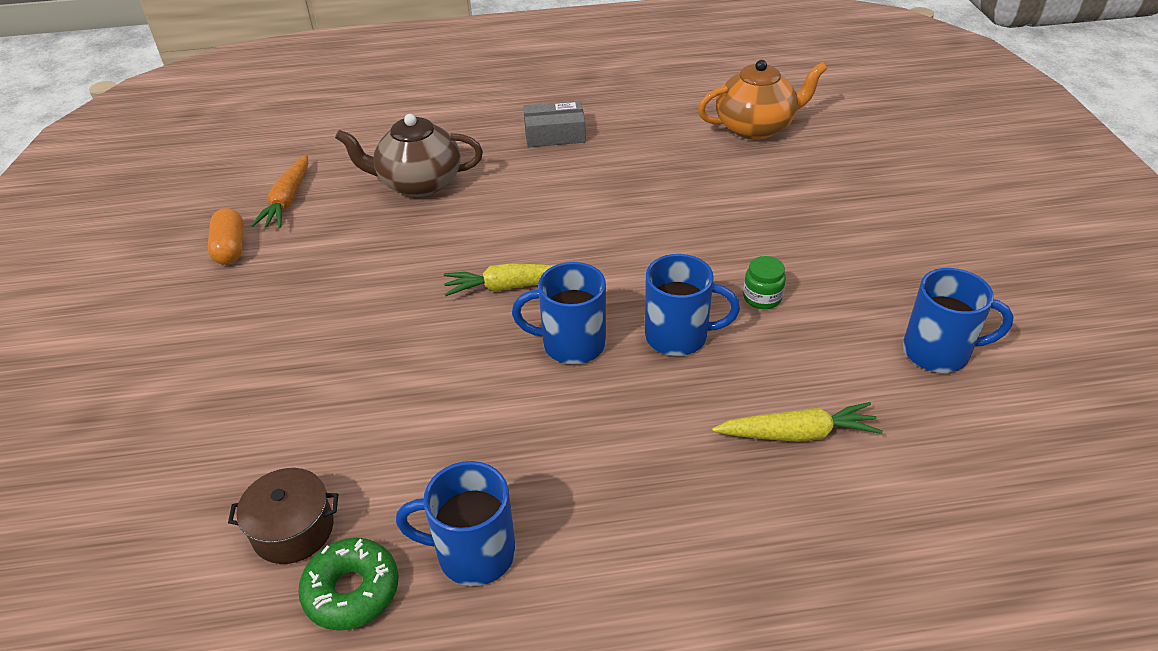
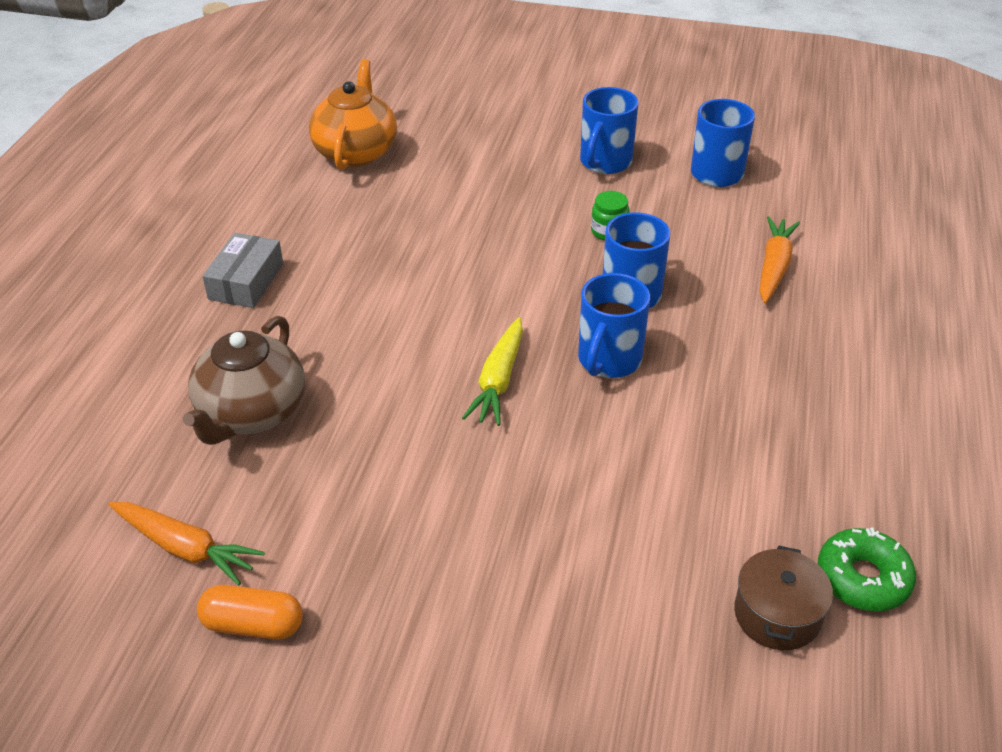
camera: 70 degrees left, 0 degrees up
(473, 553) = (841, 486): blue mug -> blue mug (604, 162)
(797, 434) = (774, 267): yellow carrot -> orange carrot

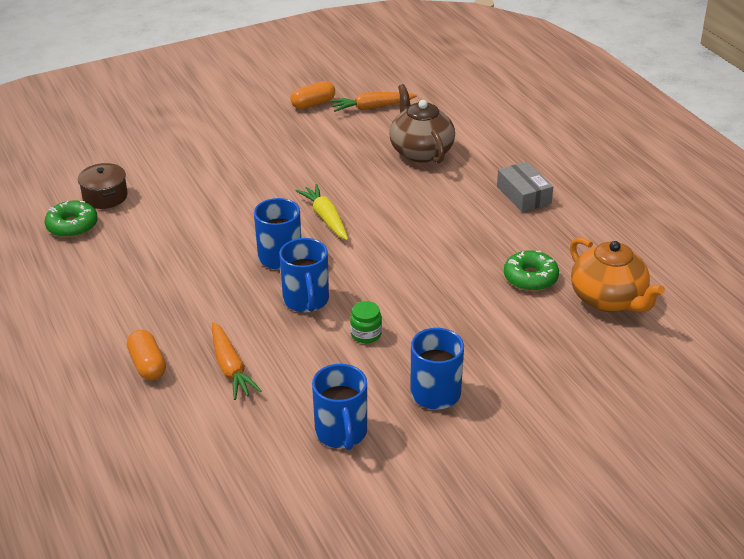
camera: 140 degrees right, 5 degrees down
(388, 201) = (530, 278): none -> green donut
(862, 312) = (147, 365): none -> orange capsule

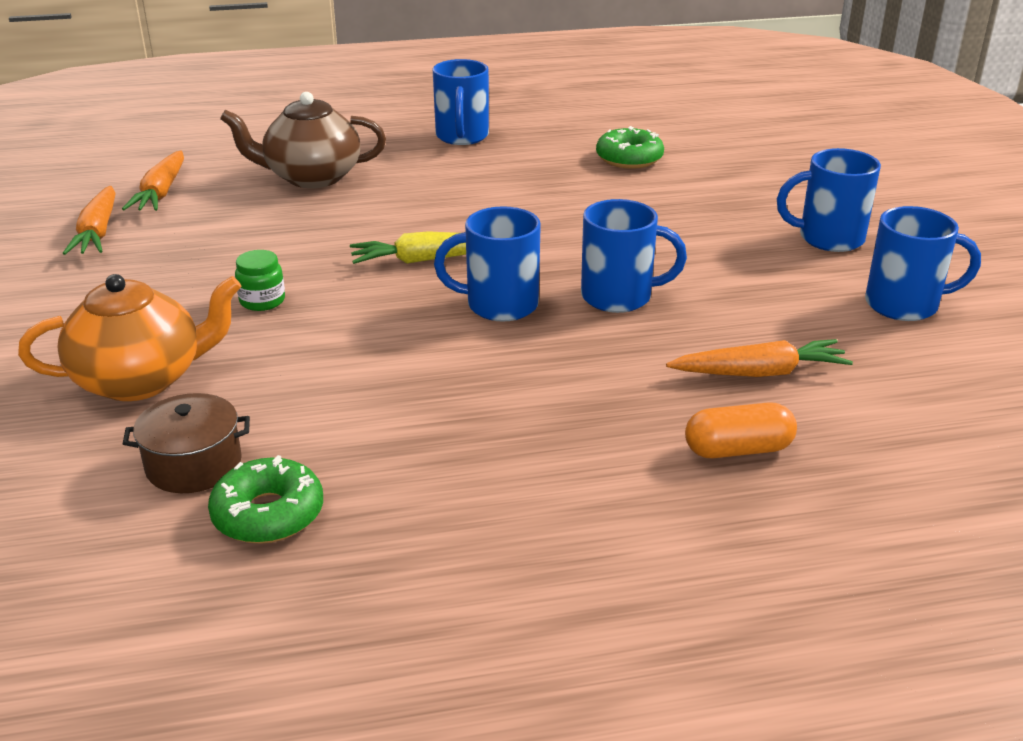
camera: 75 degrees left, 5 degrees down
(313, 104) = (98, 232): orange capsule -> orange carrot
(366, 334) = (707, 265): green jar -> green jar (262, 301)
(524, 195) = (462, 137): grey box -> blue mug
(608, 299) = (684, 130): orange teapot -> orange teapot (141, 379)

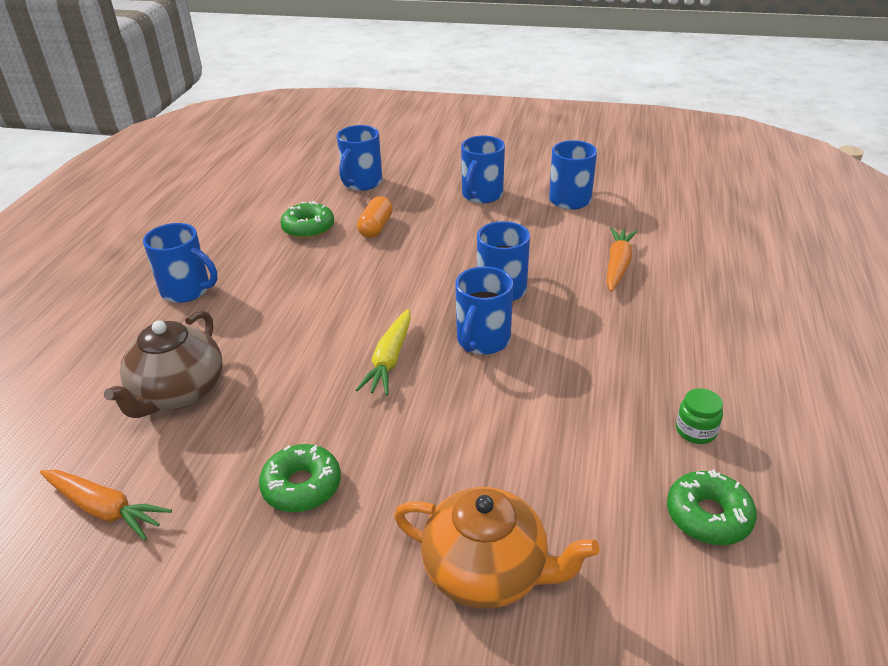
camera: 65 degrees left, 5 degrees up
(98, 232) = (156, 576): orange carrot -> none
(141, 379) = (487, 571): orange teapot -> orange teapot turned 105 degrees clockwise
(194, 464) = (633, 551): brown pot -> none
(218, 262) = (302, 486): none -> green donut
(262, 301) = (395, 467): green jar -> green jar (696, 431)
(738, 450) = (692, 297): orange capsule -> orange capsule (376, 227)
(761, 161) = (361, 183): none -> blue mug

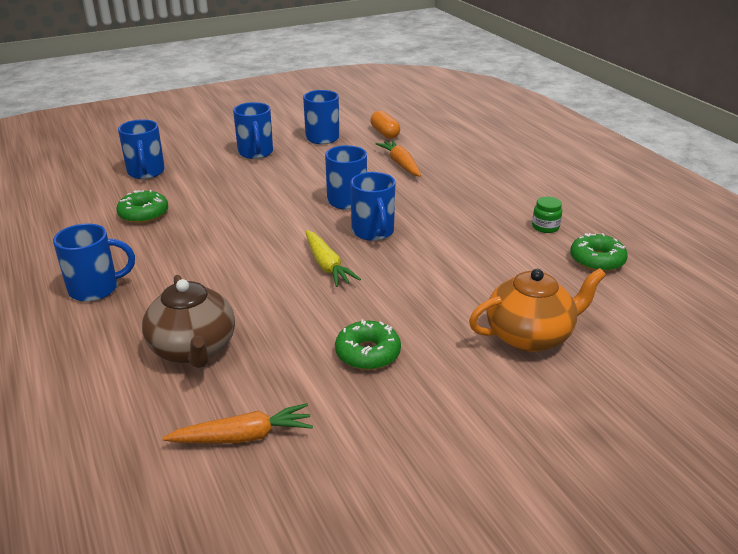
camera: 40 degrees left, 5 degrees down
(376, 227) = (202, 196): orange capsule -> orange capsule (385, 133)

